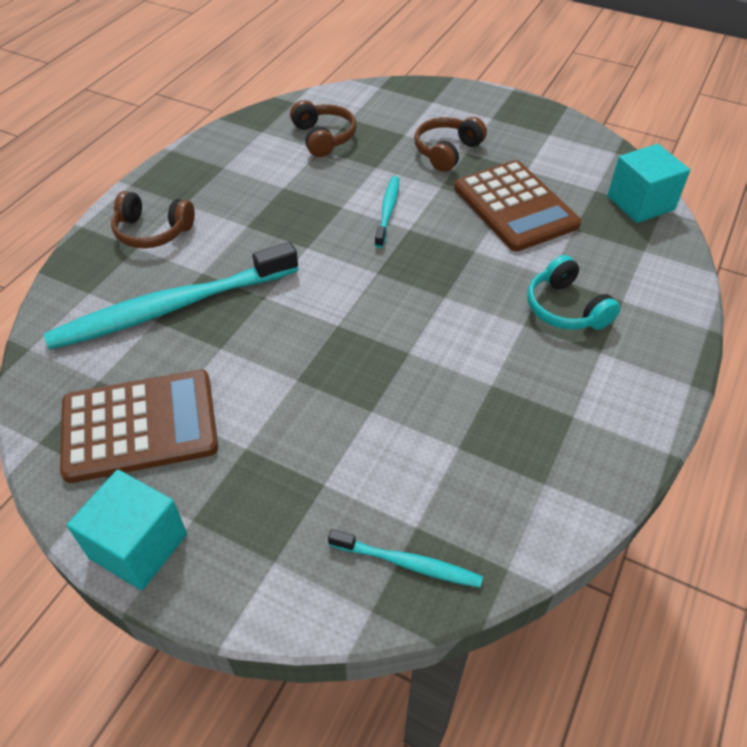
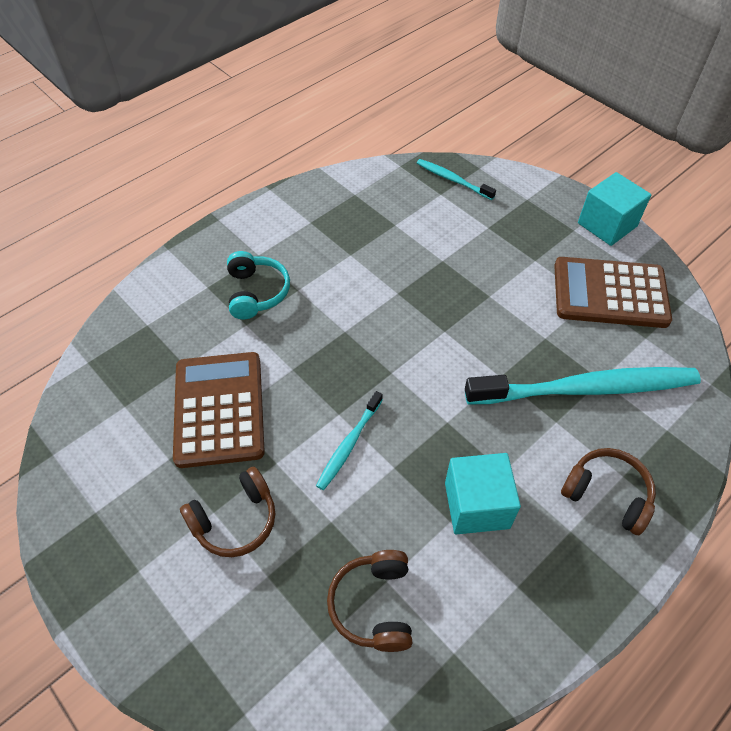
camera: 160 degrees left, 5 degrees up
(640, 203) = (99, 375): turquoise cube -> turquoise cube (476, 505)

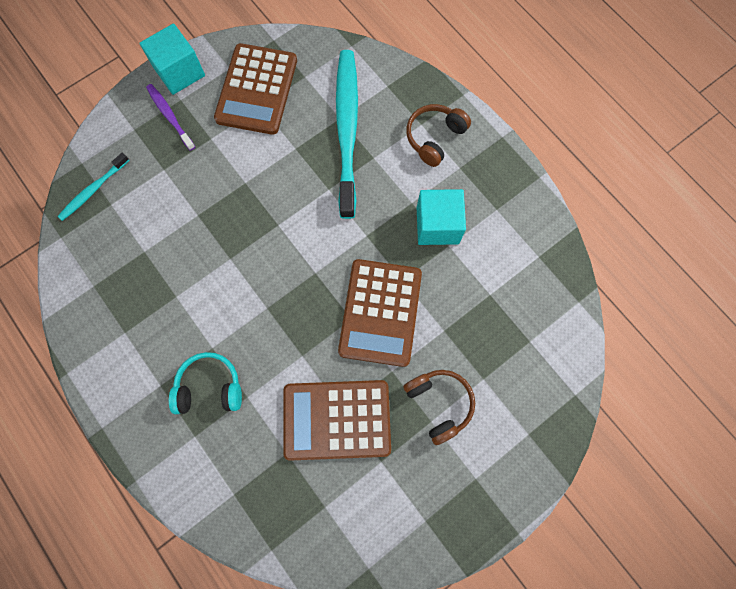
camera: 85 degrees left, 20 degrees up
(349, 444) = (380, 312): turquoise toothbrush -> brown calculator
(374, 605) = (506, 304): brown headphones -> none
(551, 224) = (170, 116): none -> purple toothbrush

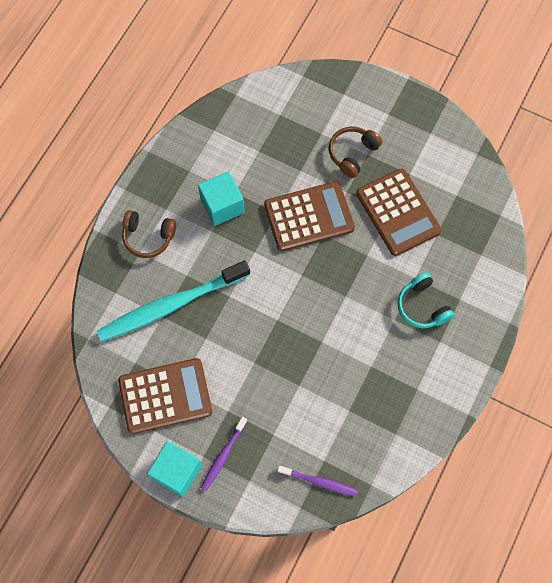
camera: 115 degrees left, 5 degrees down
(93, 190) = (319, 482): turquoise toothbrush -> purple toothbrush

